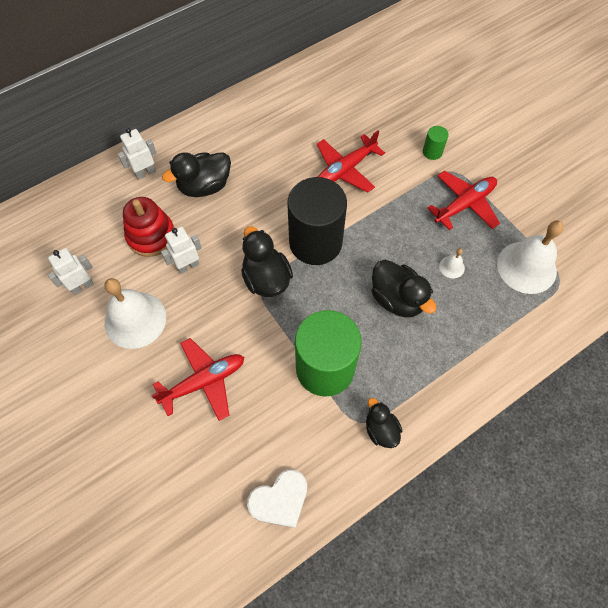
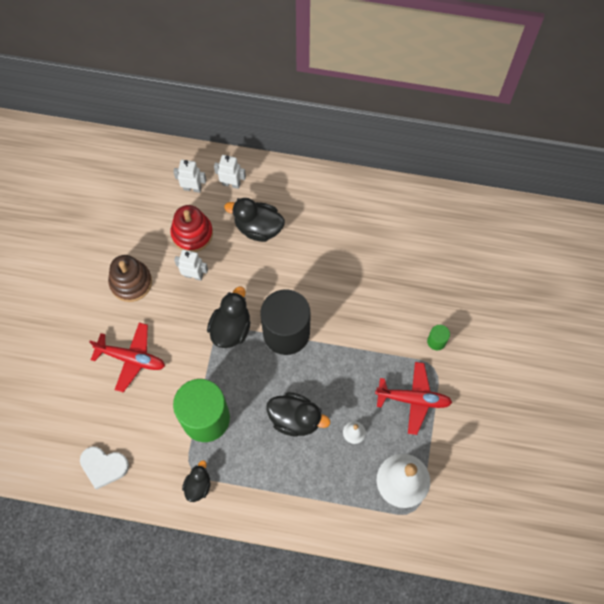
camera: 45 degrees right, 5 degrees up
(82, 286) = (122, 231): white robot -> white robot (192, 188)
(135, 320) = (131, 282): white bell -> brown stacking toy
(345, 169) = (361, 299): red plane -> none
(397, 299) = (295, 419): black duck -> black duck turned 75 degrees counterclockwise

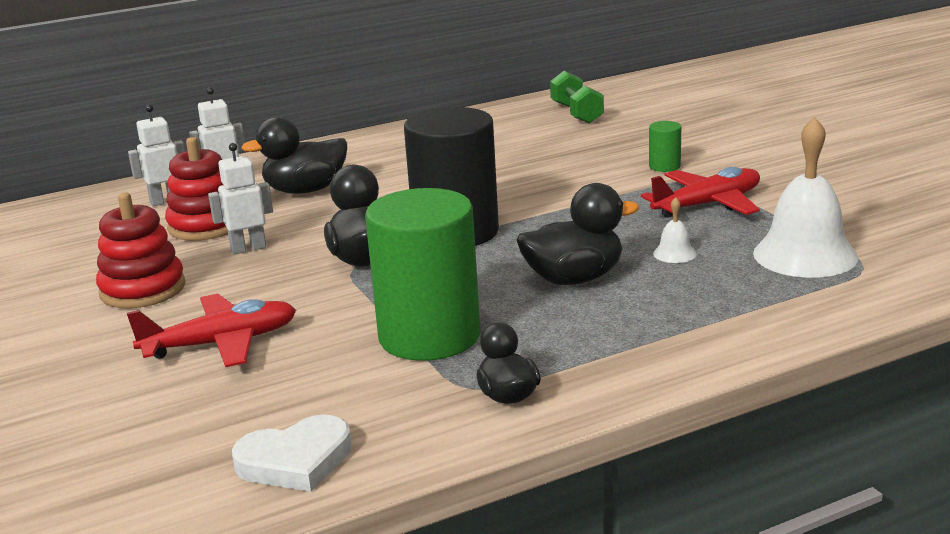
camera: 35 degrees left, 45 degrees down
(131, 282) = (142, 289): brown stacking toy -> red stacking toy
(459, 235) = (576, 113): none -> green dumbbell

